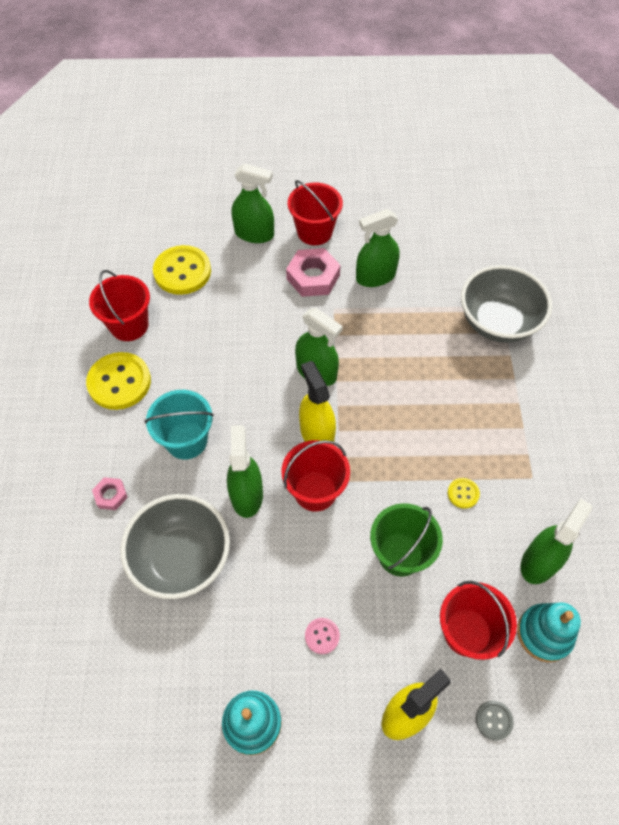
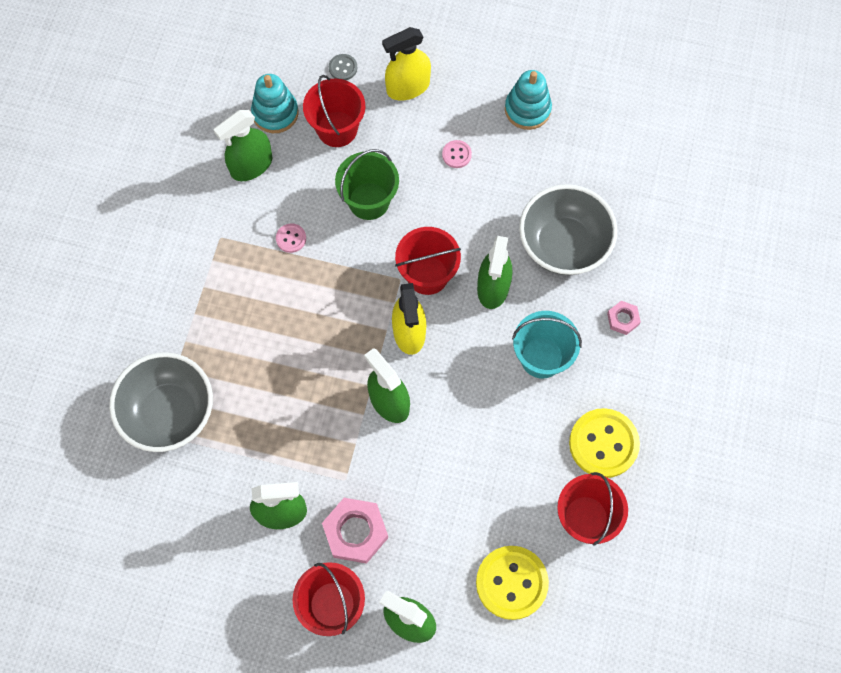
camera: 165 degrees left, 10 degrees up
(463, 493) = (291, 238): yellow button -> pink button

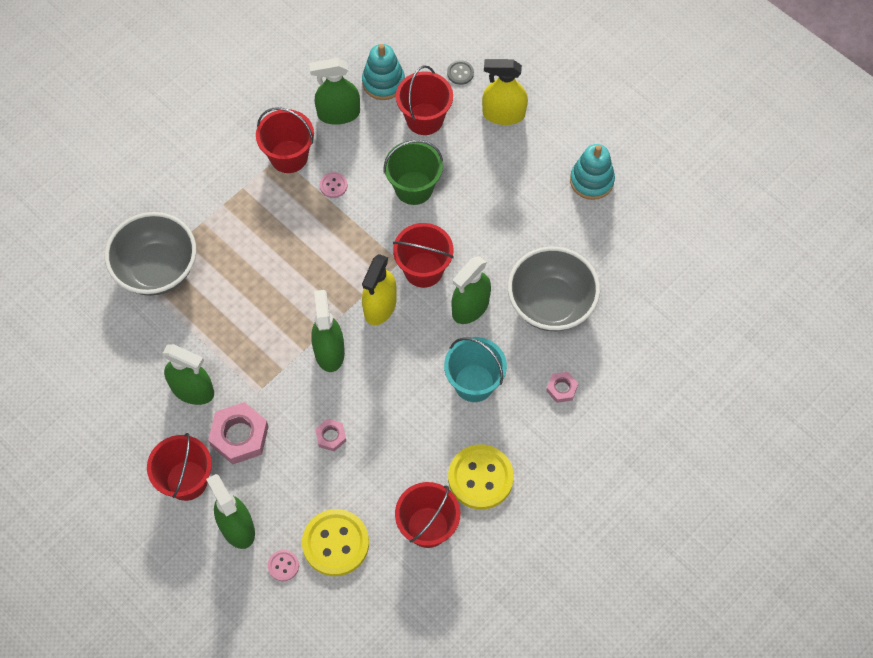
camera: 30 degrees right, 5 degrees down
(229, 232) = (289, 156): none -> red bucket
(442, 483) = (331, 436): none -> pink nut
(456, 155) = (509, 187): pink button -> pink button (283, 566)

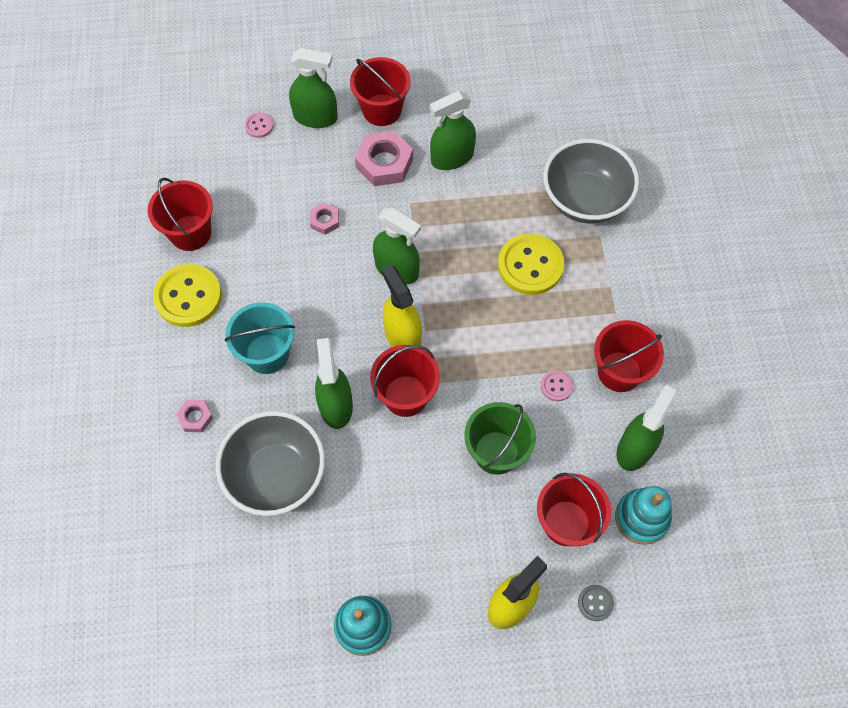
camera: 130 degrees right, 0 degrees up
(335, 543) = (241, 167): yellow button -> yellow button (530, 265)

